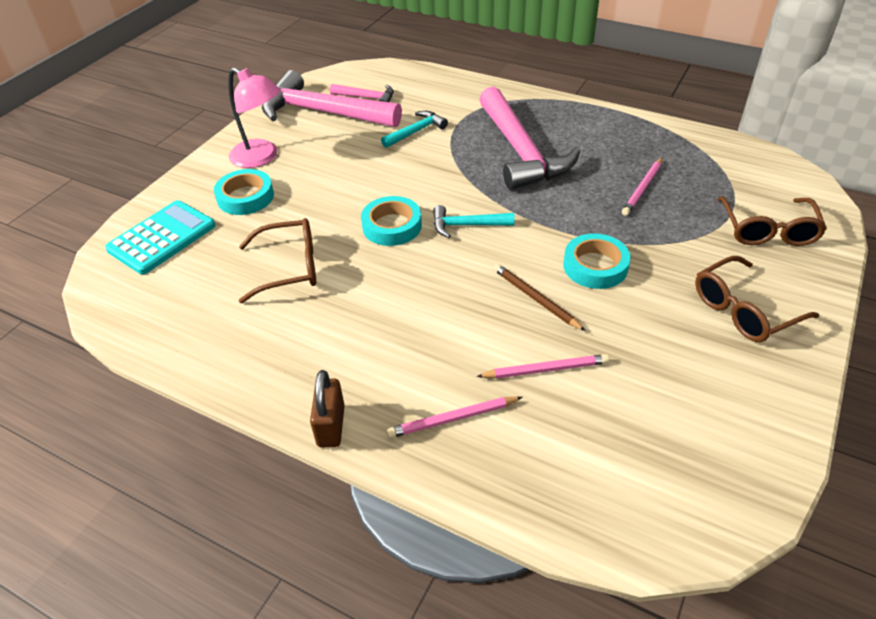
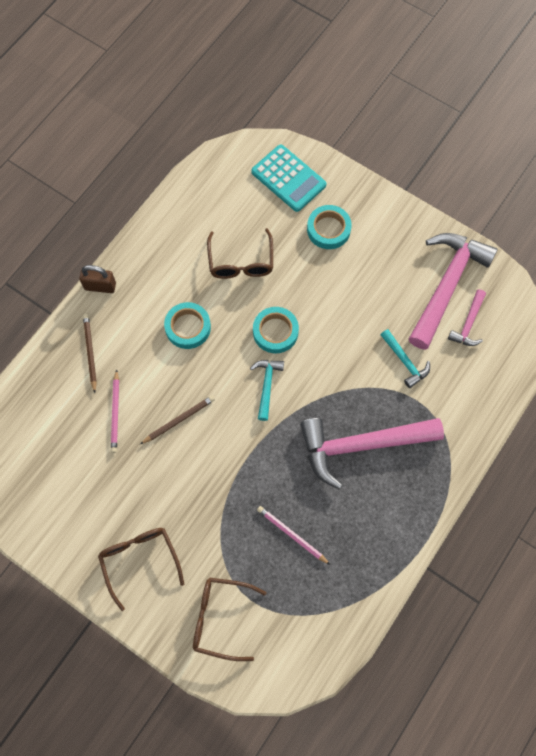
camera: 95 degrees right, 25 degrees up
(261, 158) = (381, 238): pink lamp -> none
(453, 419) = (90, 352): pink pencil -> brown pencil
(595, 266) = (204, 469): turquoise tape -> turquoise tape (188, 327)

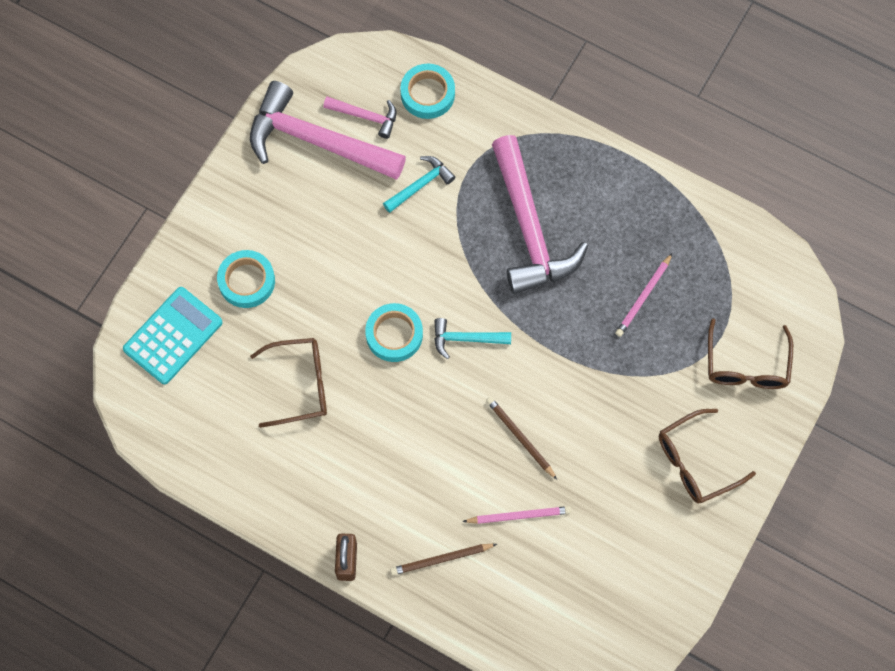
camera: 95 degrees left, 0 degrees up
(188, 327) = (397, 441): turquoise tape -> turquoise tape (427, 94)

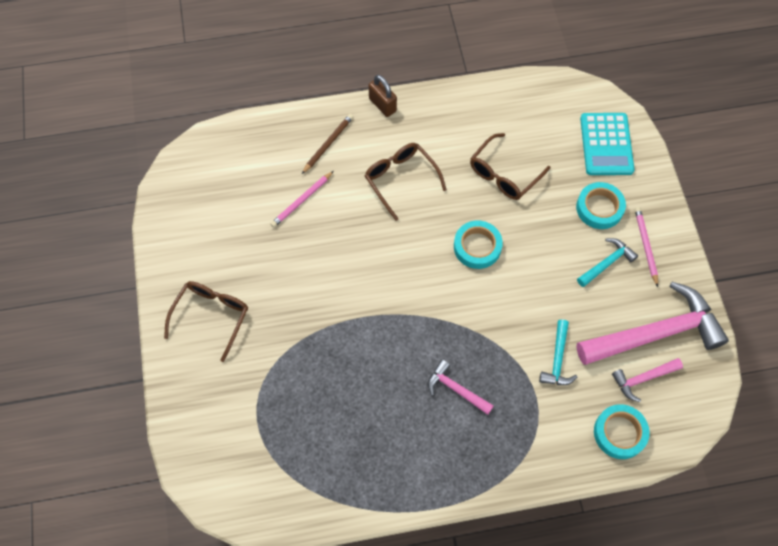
camera: 140 degrees right, 5 degrees down
(466, 339) = (429, 280): turquoise hammer -> turquoise hammer (607, 263)
(520, 438) = (340, 246): brown pencil -> none
(529, 228) = (456, 389): pink hammer -> pink hammer, size x0.47
(643, 296) = (334, 403): pink pencil -> pink pencil (646, 246)
(746, 366) = (222, 410): brown glasses -> brown glasses (400, 179)

